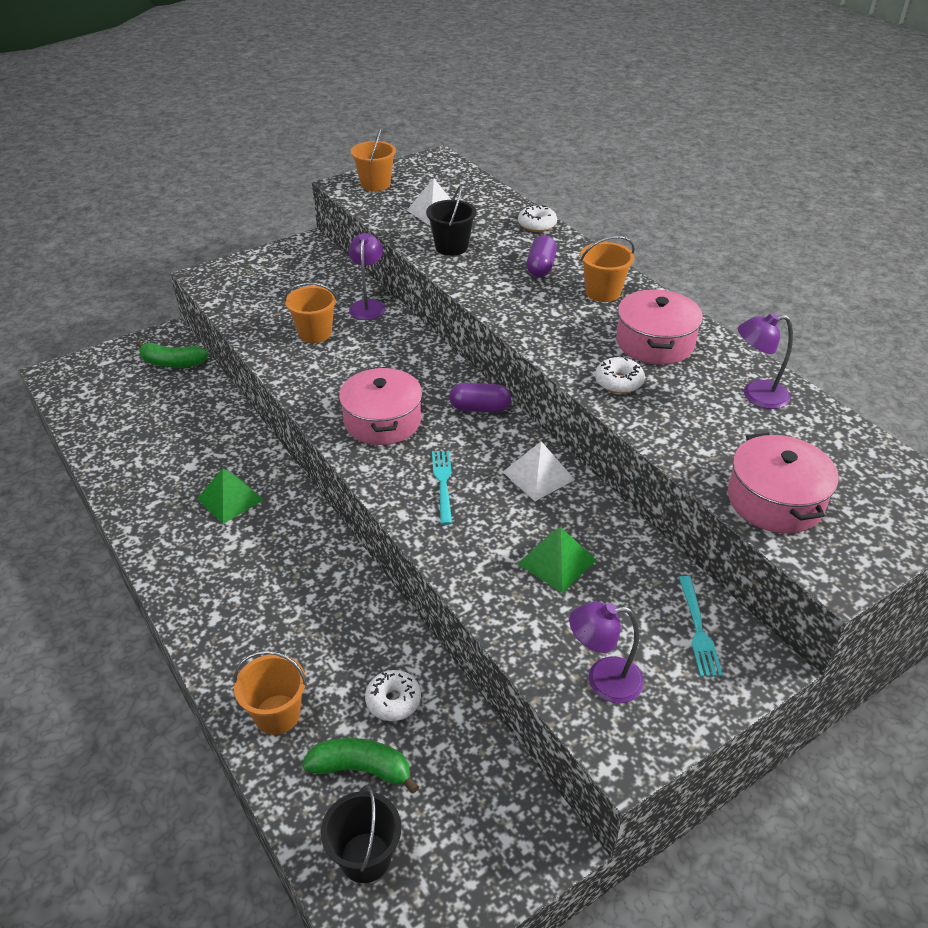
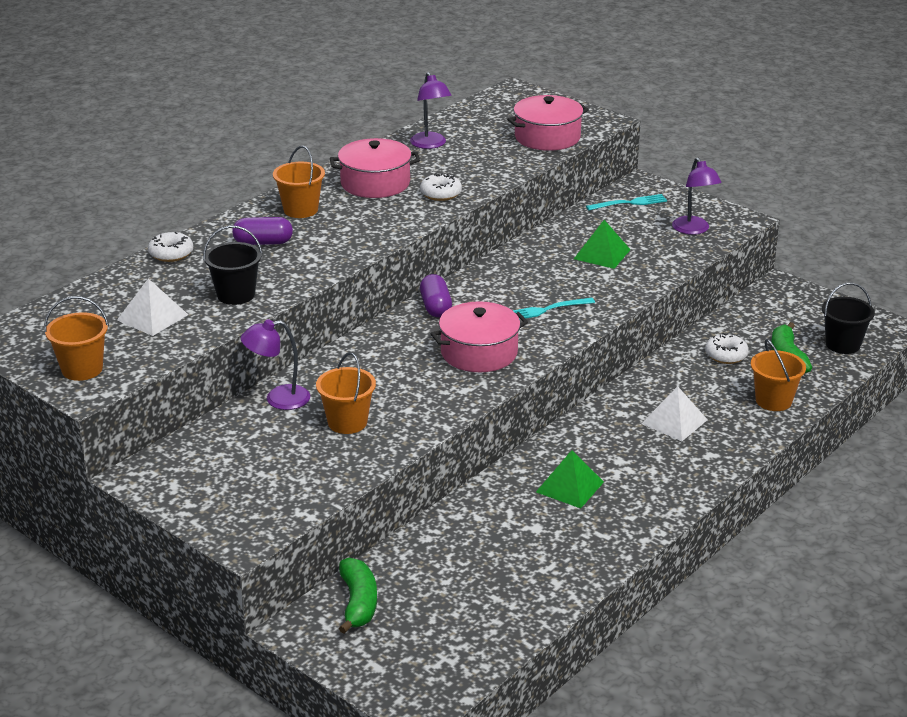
camera: 105 degrees left, 10 degrees down
(538, 475) = (512, 270): white pyramid -> white pyramid (674, 421)

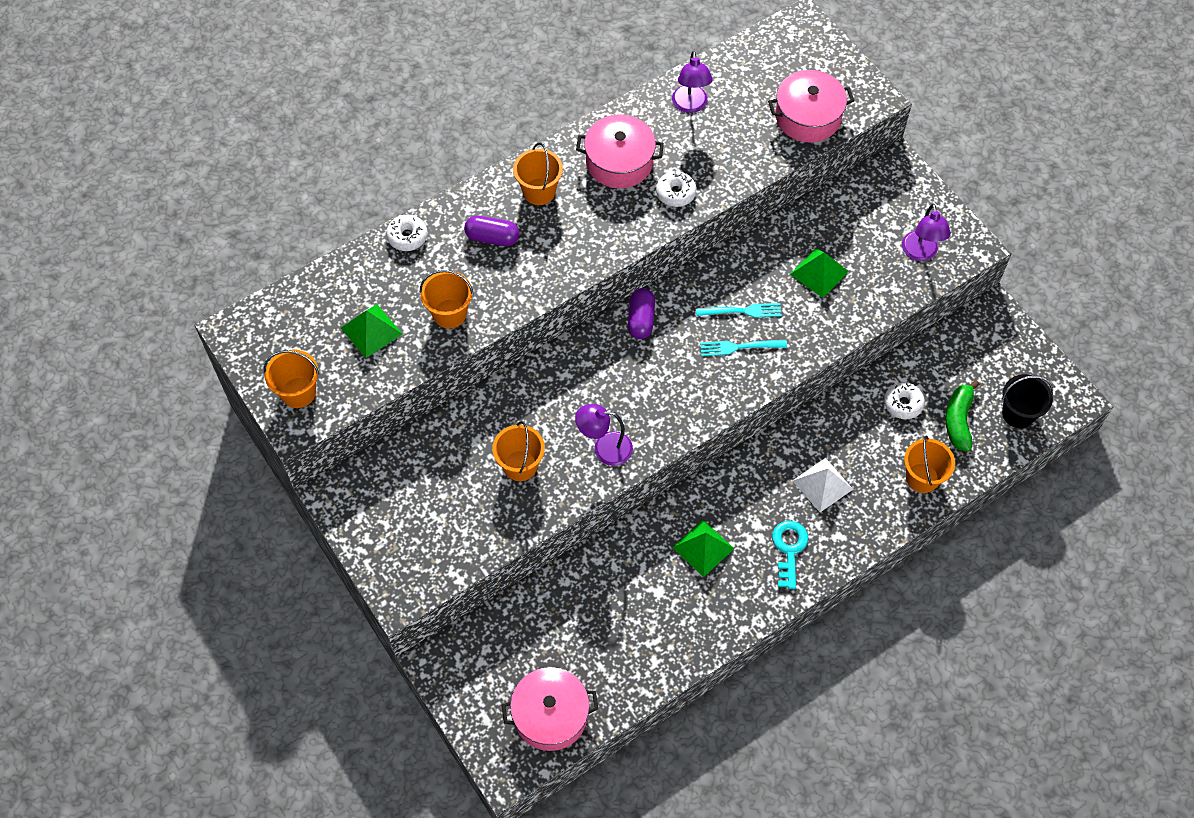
camera: 15 degrees right, 30 degrees up
(152, 317) = (371, 330): white pyramid -> green pyramid
(236, 295) = (449, 313): black bucket -> orange bucket
(278, 399) = (470, 420): purple lamp -> purple lamp (604, 448)
(358, 603) = (490, 644): green banana -> none
(479, 352) = (660, 395): pink pot -> pink pot (550, 715)
(630, 203) = (874, 195): turquoise fork -> turquoise fork (742, 311)
(663, 472) = (789, 549): none -> turquoise key

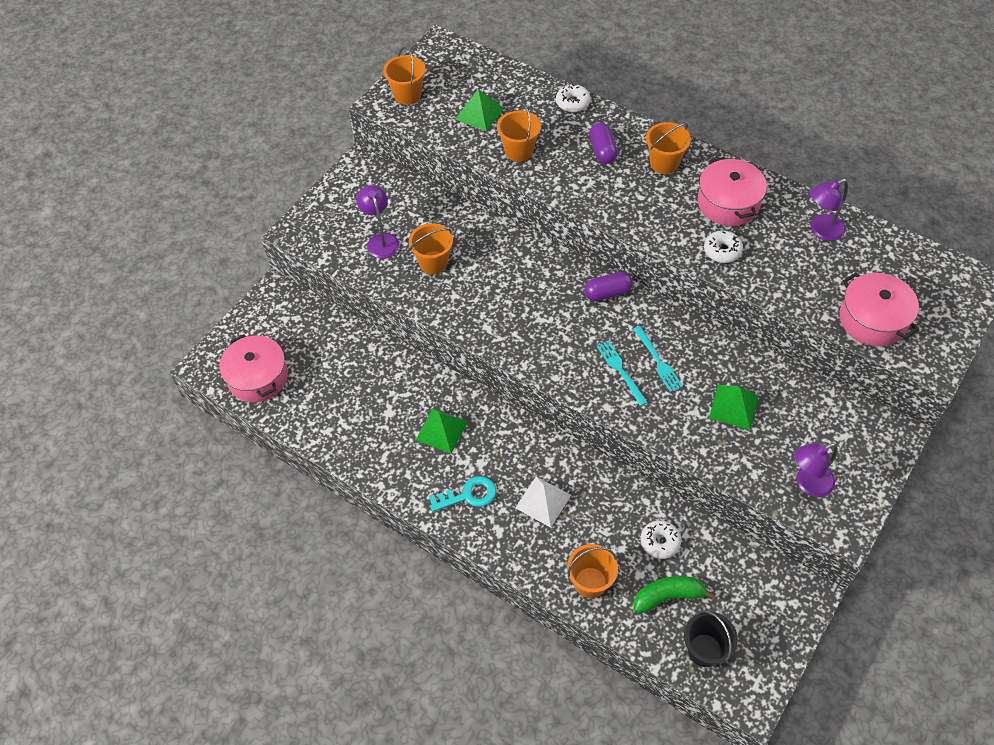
camera: 70 degrees right, 5 degrees down
(604, 448) = (474, 310): purple lamp -> purple lamp (381, 240)

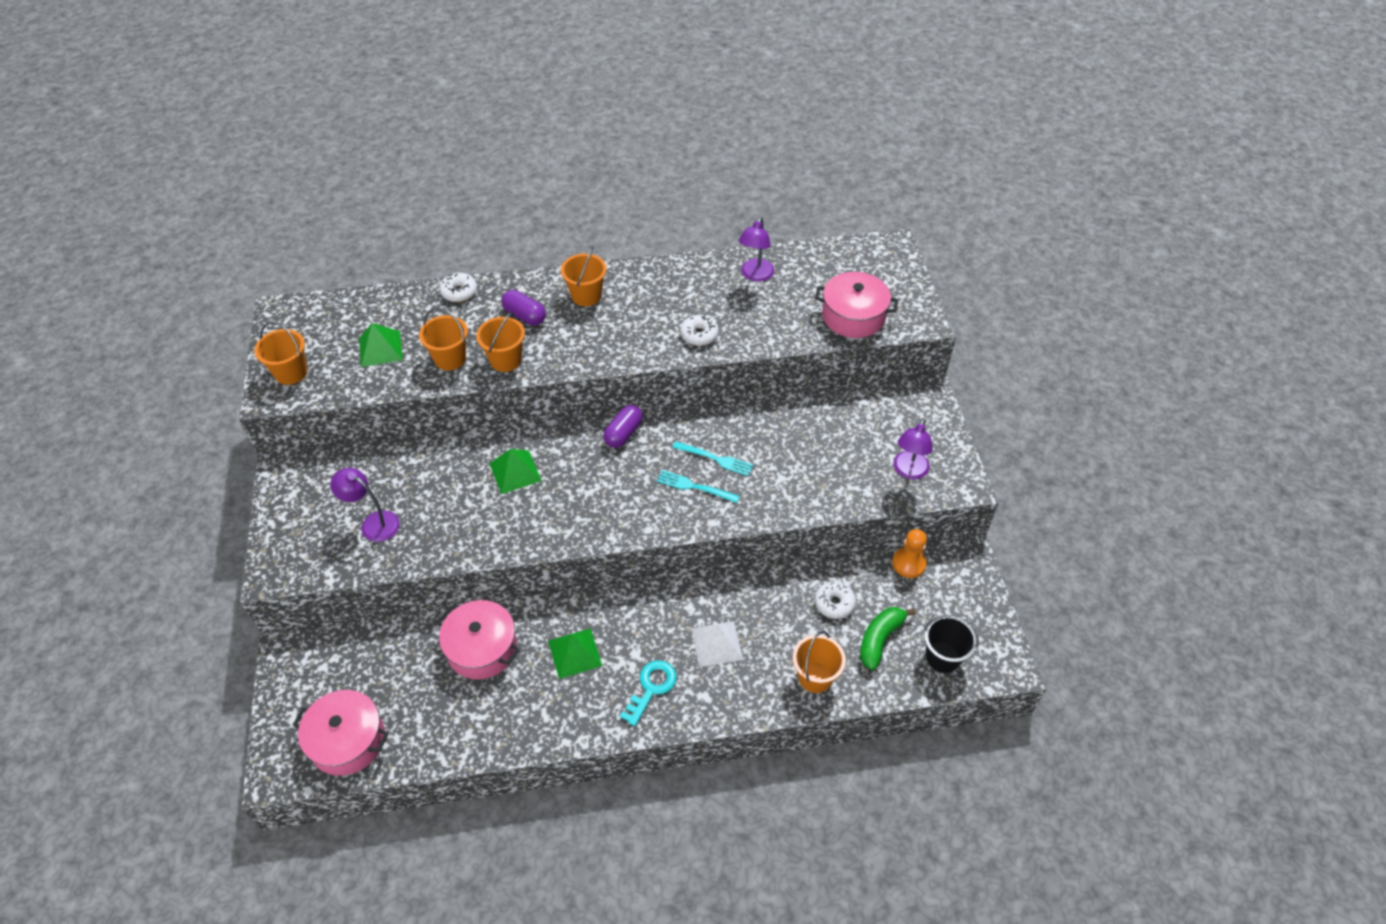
camera: 45 degrees left, 5 degrees down
(433, 262) = (444, 509): orange bucket -> orange bucket (505, 360)
(728, 203) = (667, 296): pink pot -> pink pot (482, 648)
(733, 406) = (804, 453): green pyramid -> green pyramid (515, 472)
(752, 559) = (908, 563): none -> orange pawn

